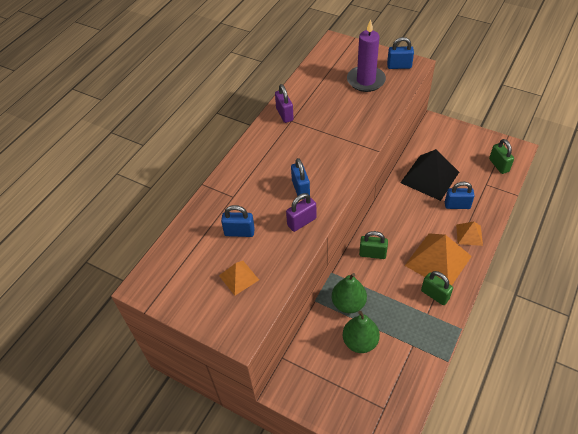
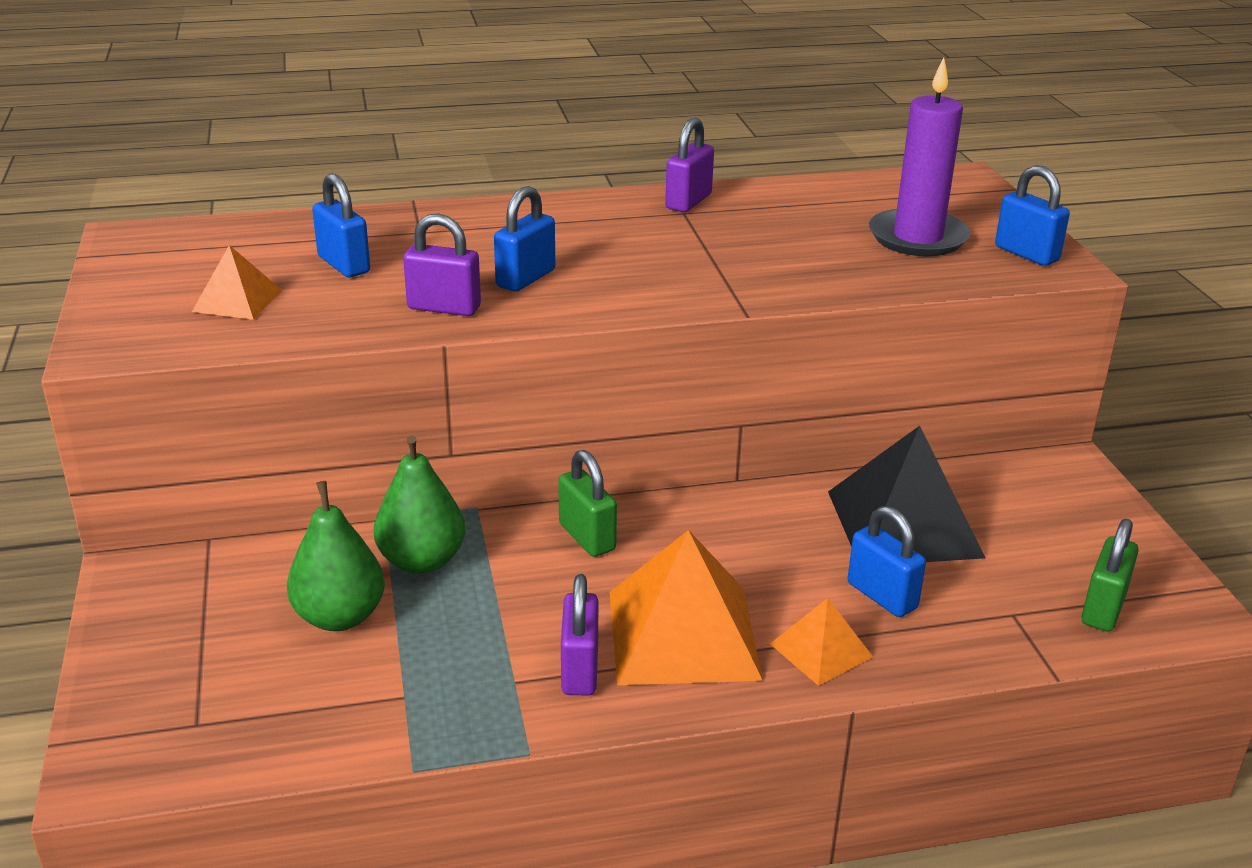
camera: 45 degrees right, 20 degrees down
(435, 295) = (580, 670): green padlock -> purple padlock

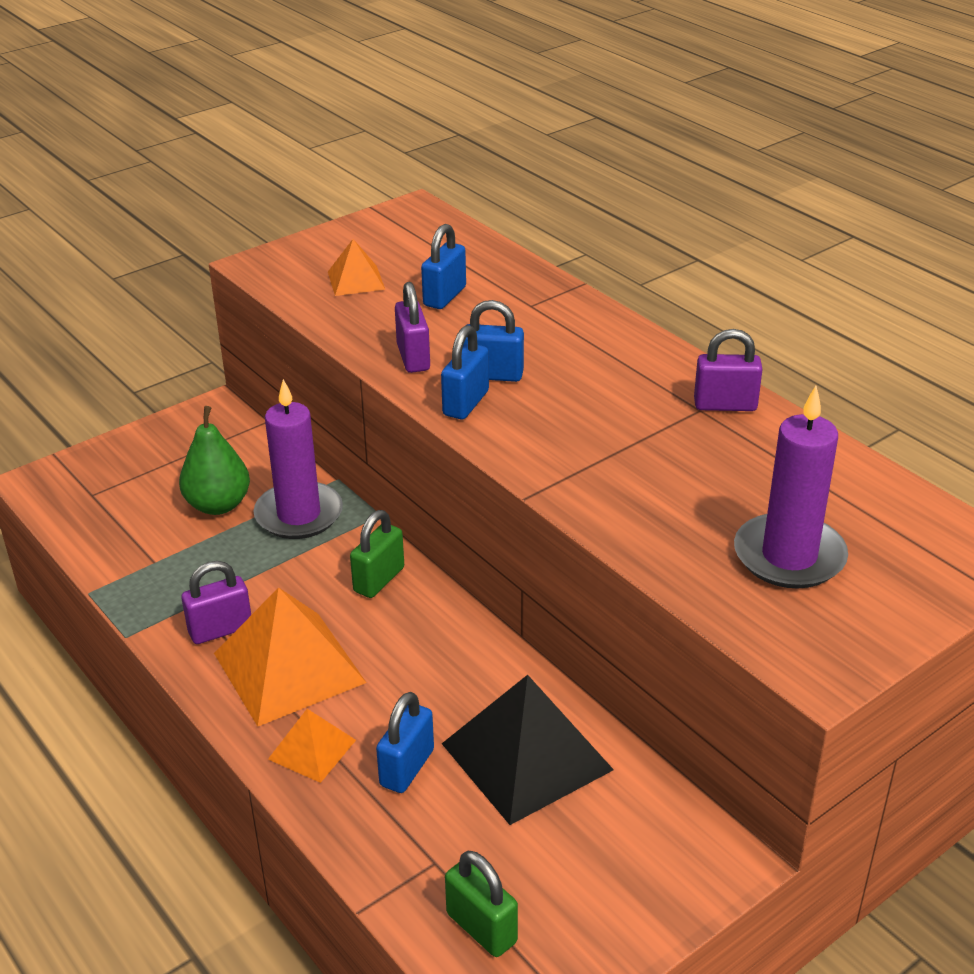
camera: 65 degrees right, 5 degrees up
(422, 561) = (299, 514): green pear -> purple candle
(1026, 254) = (826, 638): blue padlock -> blue padlock (466, 403)
(1103, 609) = (481, 928): green padlock -> green padlock turned 45 degrees clockwise

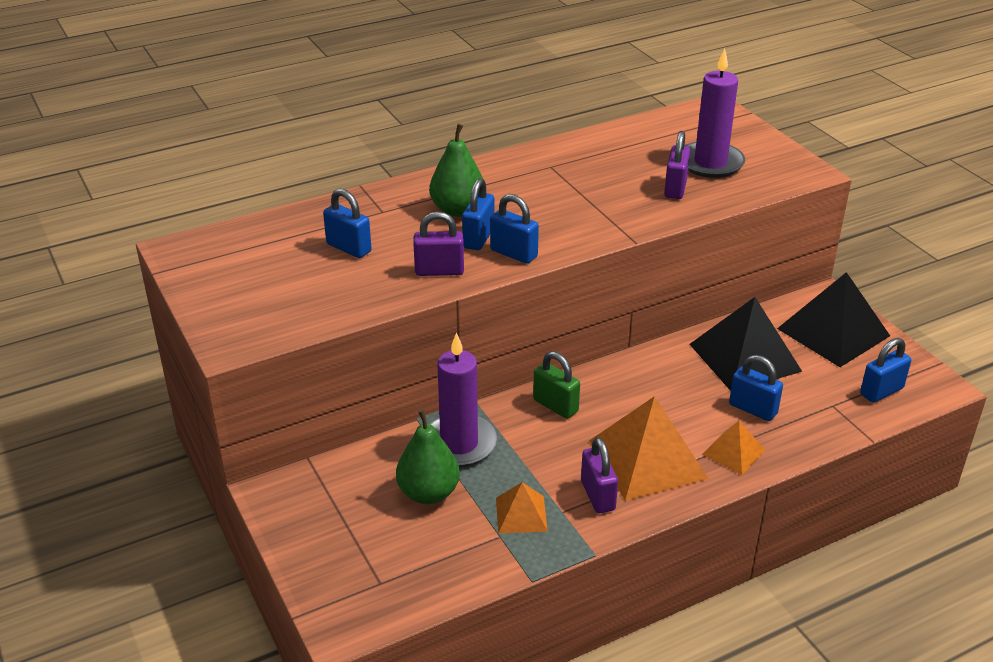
camera: 80 degrees left, 0 degrees up
(356, 280) = (295, 290): orange pyramid -> orange pyramid (521, 514)
(481, 928) = (881, 391): green padlock -> blue padlock
(553, 353) = (458, 210): none -> green pear
(626, 867) = (833, 332): none -> black pyramid
(725, 405) = (549, 157): purple padlock -> purple padlock (675, 188)

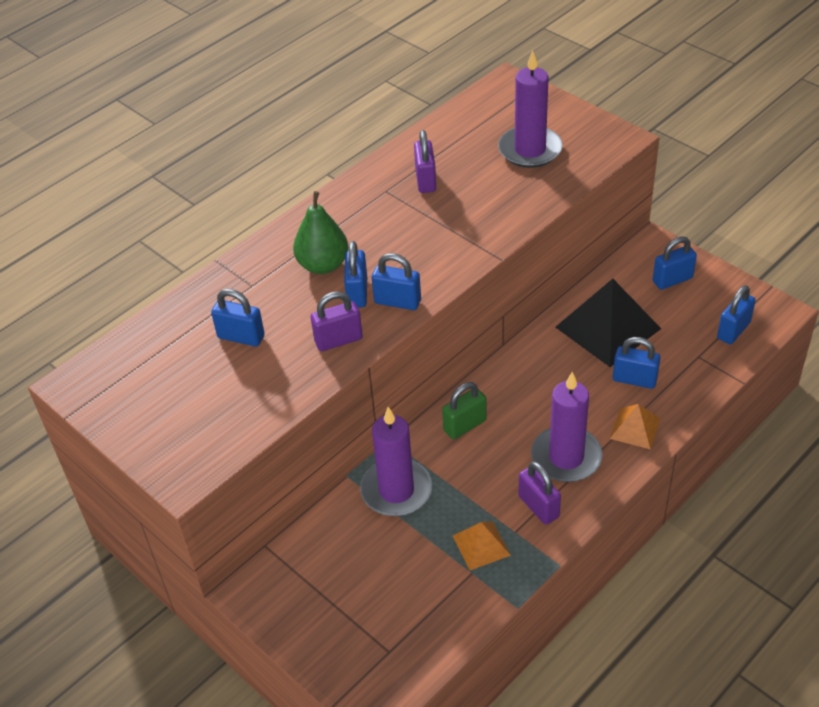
camera: 15 degrees left, 10 degrees up
(428, 493) = (391, 549): green pear -> none
(555, 406) = (465, 425): green padlock -> green padlock turned 60 degrees counterclockwise
(647, 459) = (566, 457): orange pyramid -> purple candle
(675, 188) = (511, 188): purple padlock -> purple padlock (425, 180)
(833, 332) = (672, 280): black pyramid -> blue padlock

